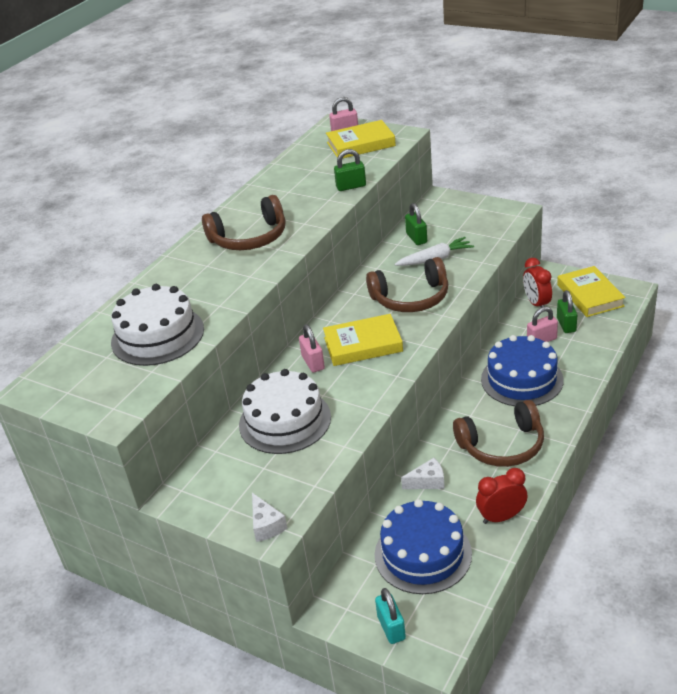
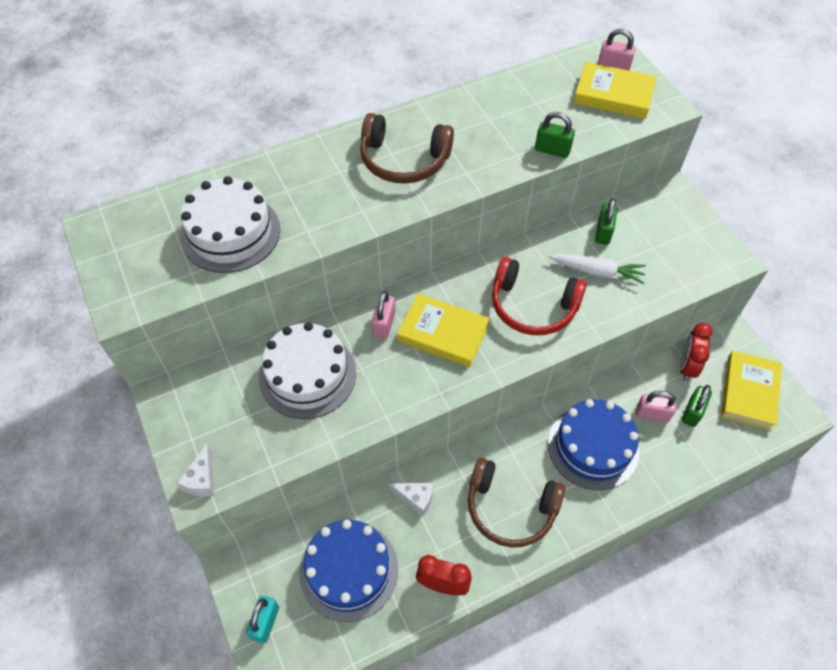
camera: 30 degrees right, 20 degrees up
(411, 298) = (532, 306): brown headphones -> red headphones

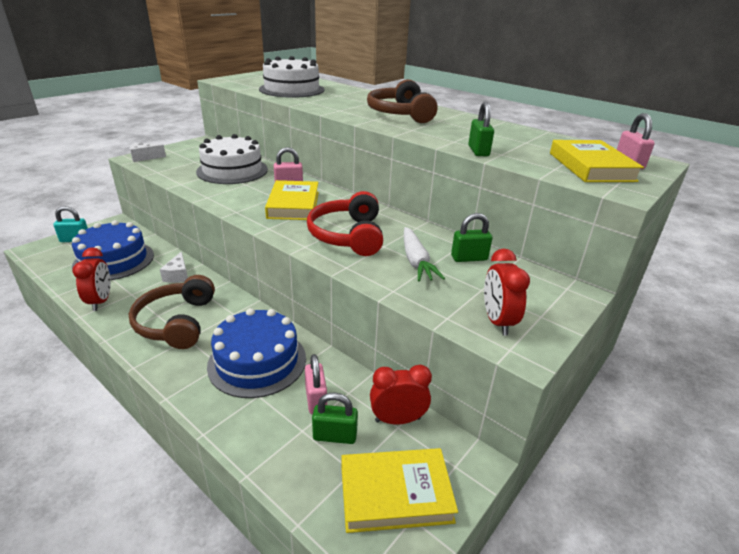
camera: 65 degrees right, 25 degrees down
(696, 258) = (497, 321): none -> red clock

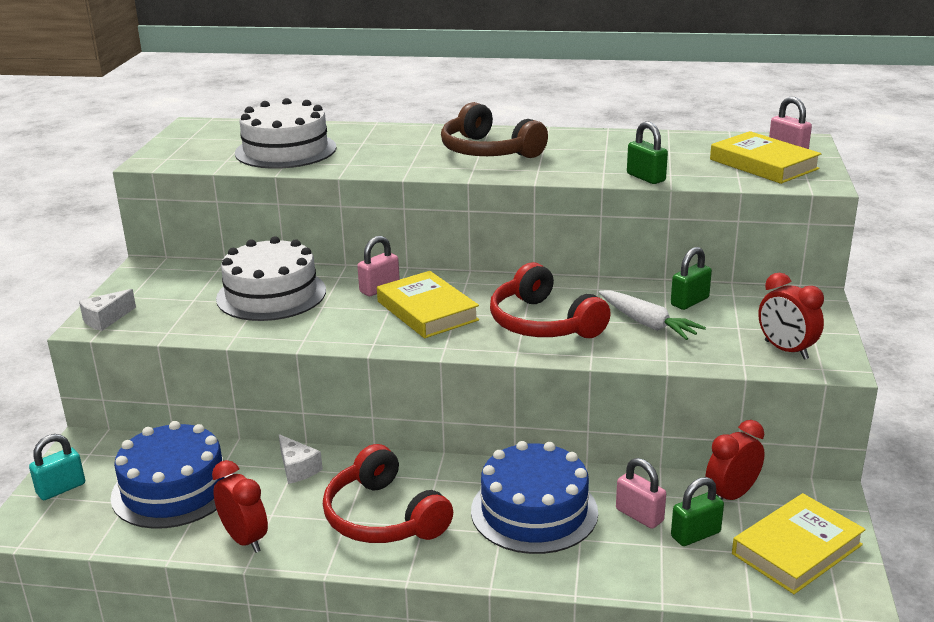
camera: 30 degrees left, 5 degrees down
(176, 322) = (383, 517): brown headphones -> red headphones

